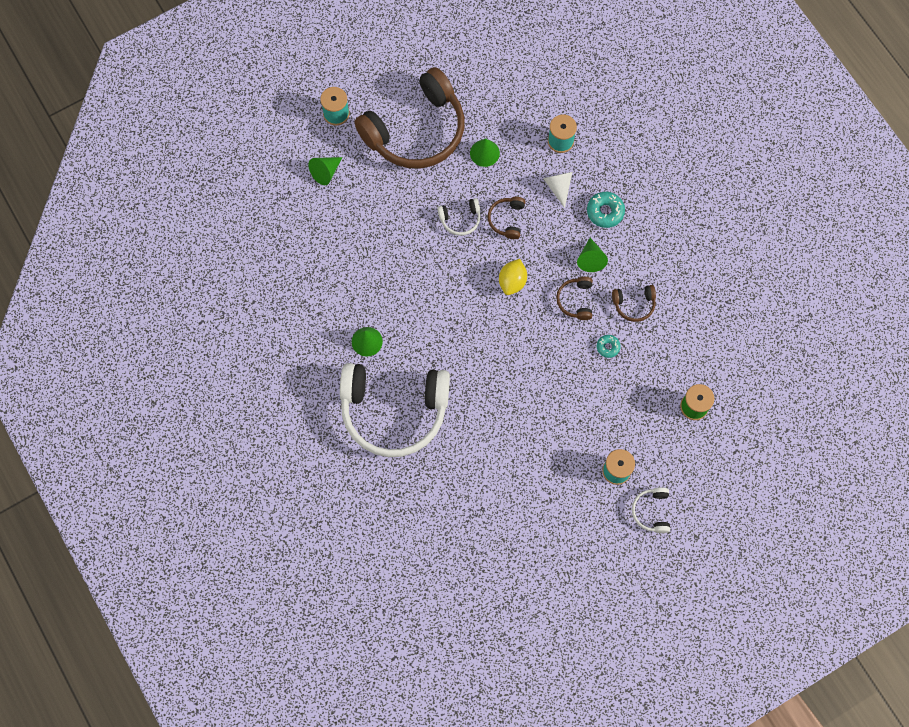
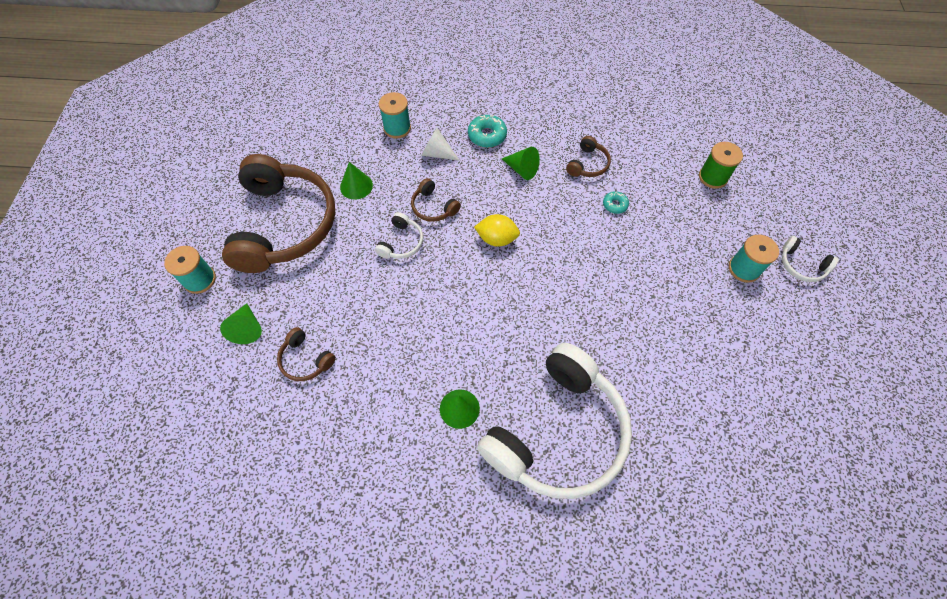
camera: 55 degrees left, 10 degrees down
(512, 282) = (497, 239): yellow lemon -> yellow lemon turned 45 degrees counterclockwise
(575, 300) = (552, 202): brown headphones -> brown headphones (305, 360)

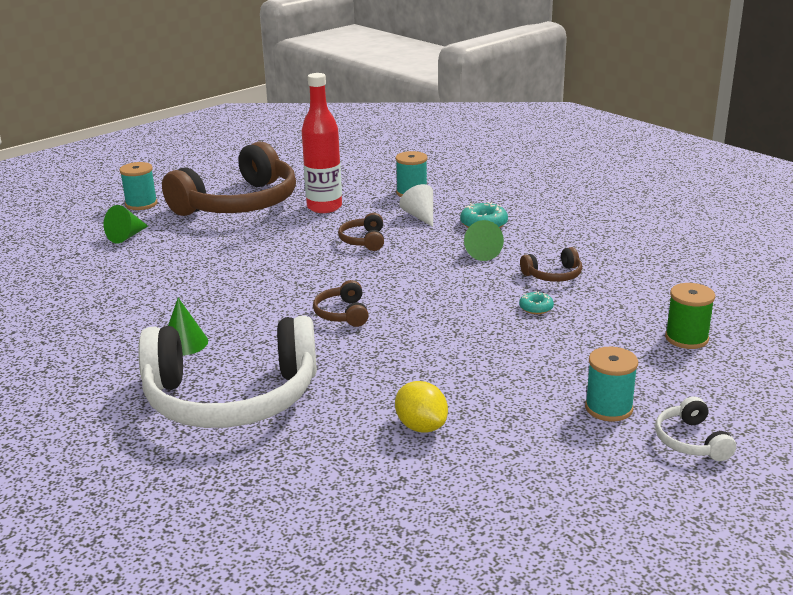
camera: 45 degrees right, 35 degrees down
(305, 360) = (132, 267): brown headphones -> brown headphones (342, 314)
(356, 186) = (324, 207): green cone -> red bottle
(401, 242) = (304, 246): white headphones -> none
(497, 239) = (384, 278): yellow lemon -> yellow lemon (421, 426)

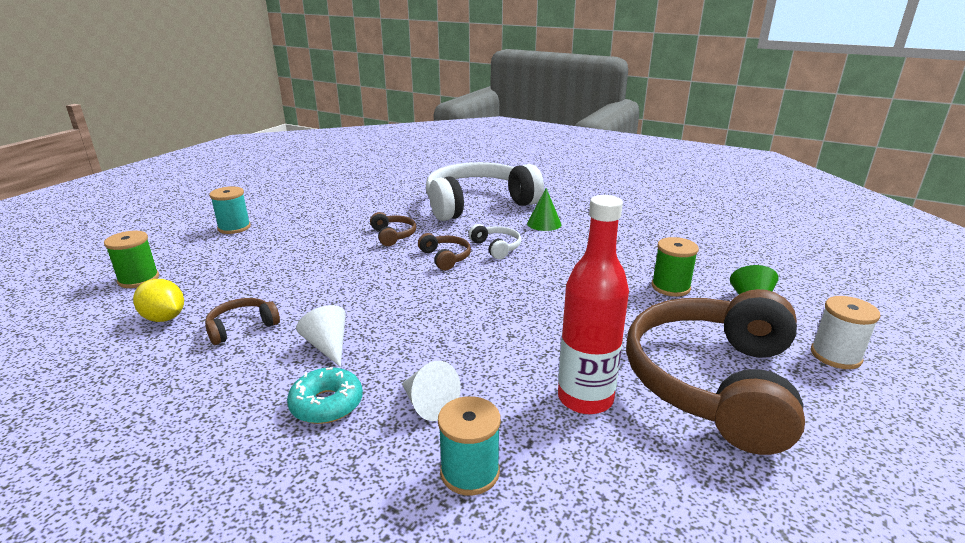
camera: 160 degrees right, 0 degrees up
(141, 204) = (835, 355): turquoise spool -> white spool
(167, 255) = (670, 287): none -> green spool
(363, 240) = (481, 341): brown headphones -> brown headphones (393, 235)
(421, 426) = (356, 206): yellow lemon -> yellow lemon (164, 318)
(481, 253) = (327, 346): green cone -> white cone
(536, 308) = (270, 287): turquoise donut -> none
(691, 441) = (189, 219): white headphones -> white headphones (496, 247)

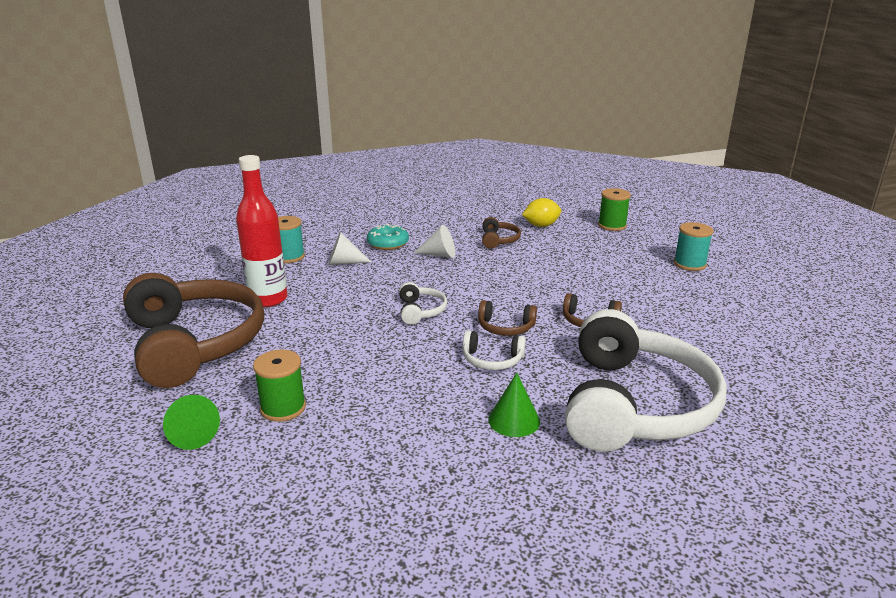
camera: 130 degrees right, 0 degrees up
(471, 299) = (421, 311): none -> white headphones
(835, 355) = (97, 412): white spool -> none

